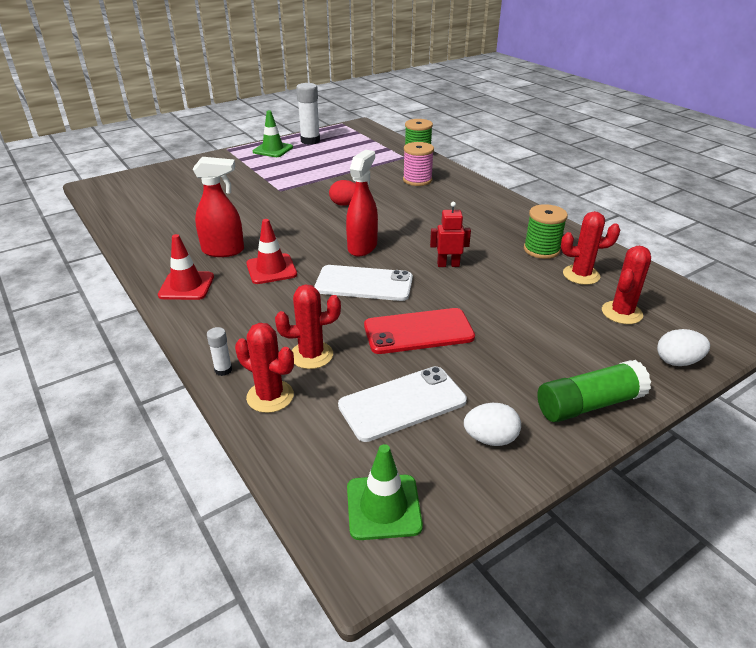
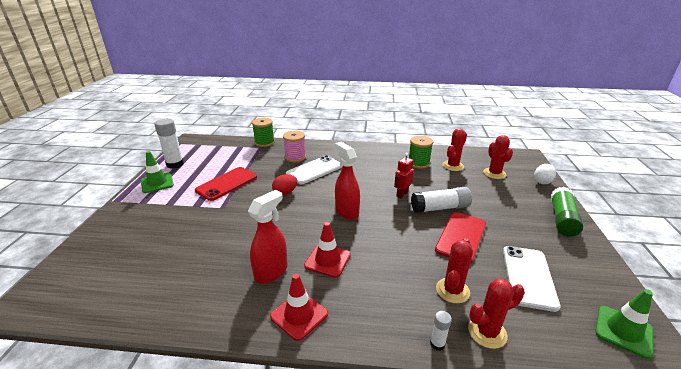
camera: 50 degrees left, 5 degrees down
(317, 174) = (227, 183): none -> red phone
(364, 284) = (390, 231): white phone -> white phone (314, 170)
(458, 298) = (440, 208): none -> white glue stick
(490, 439) = (576, 262): white egg -> none

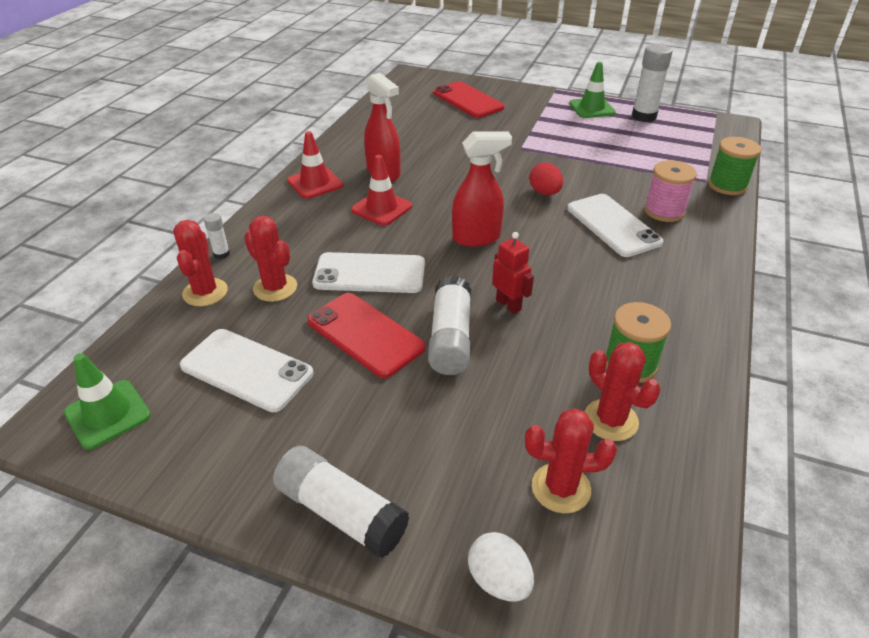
camera: 105 degrees right, 10 degrees up
(227, 183) = (581, 151): red phone -> red phone (468, 100)
(408, 248) = (369, 274): none -> white phone
(562, 219) = (341, 512): green glue stick -> white glue stick

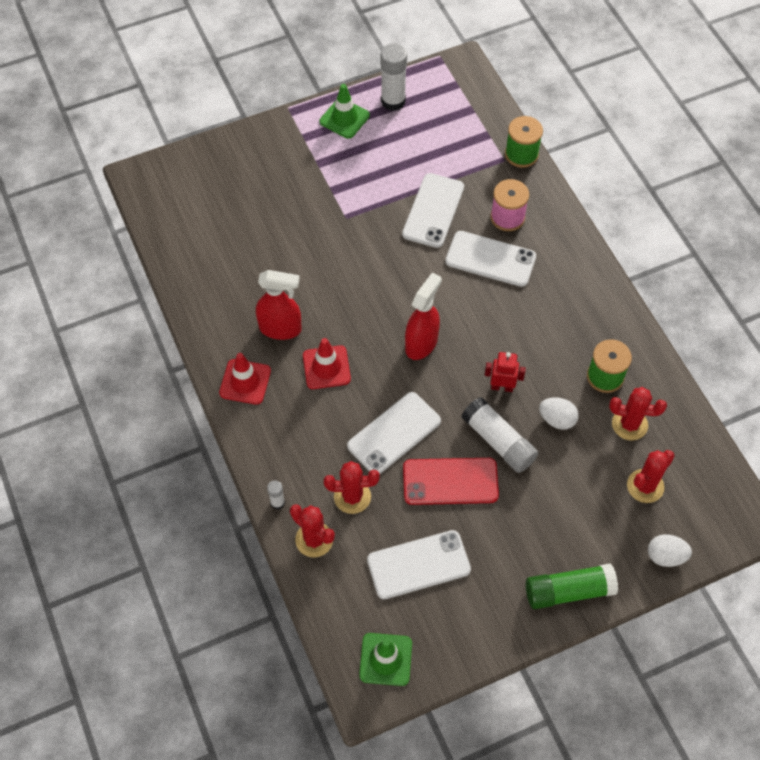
camera: 45 degrees left, 20 degrees up
(341, 512) = (568, 591): white glue stick -> green glue stick
(468, 100) = (235, 181): red phone -> none
(531, 362) = (557, 419): none -> white egg
(544, 193) = (416, 259): red egg -> none
(598, 177) = (433, 210): none -> white phone

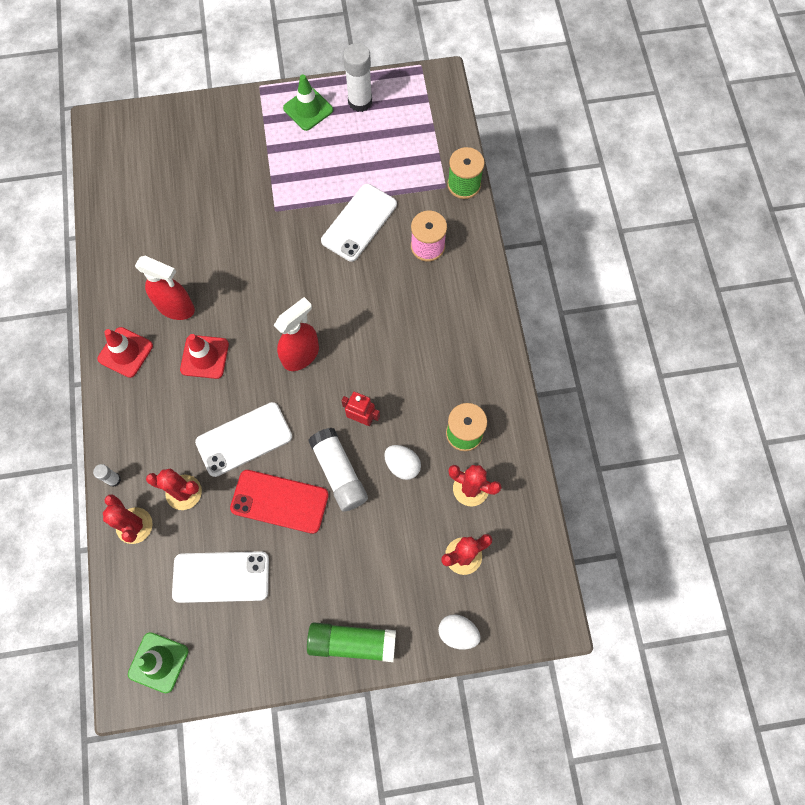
camera: 15 degrees right, 10 degrees up
(490, 259) = (396, 285): white phone -> none

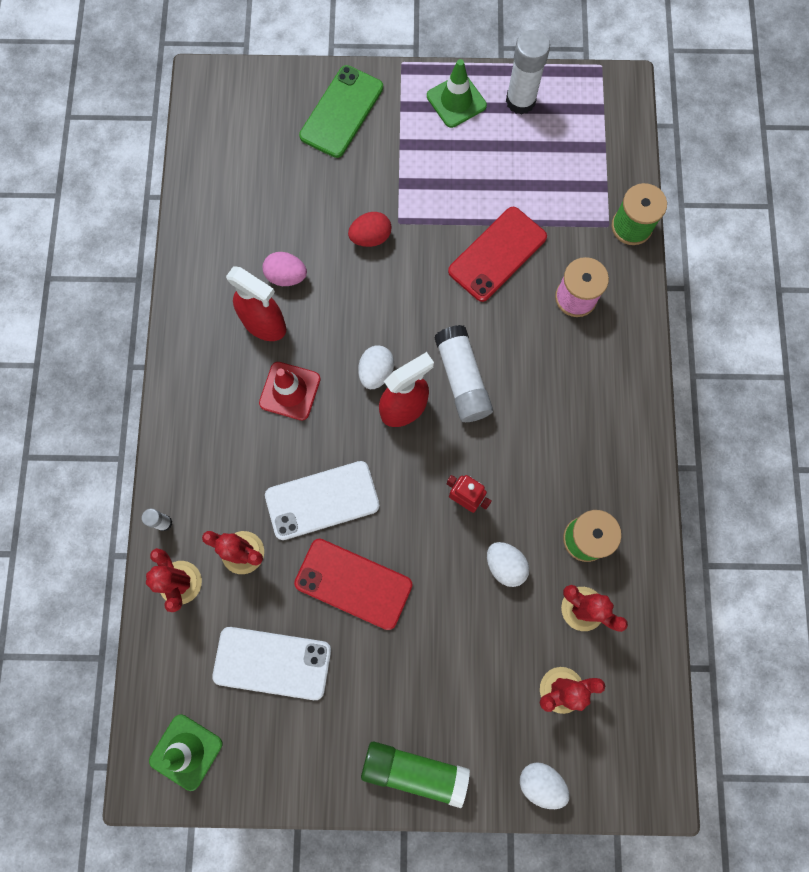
camera: 10 degrees right, 5 degrees up
(125, 352) = (198, 369): red traffic cone -> none
(189, 267) = (286, 276): none -> pink egg
(216, 131) = (341, 112): none -> green phone
(254, 225) = (370, 237): none -> red egg
(274, 330) = (376, 372): none -> white egg
(339, 473) = (428, 561): white glue stick -> white glue stick (462, 379)
(359, 222) = (497, 254): white phone -> red phone

